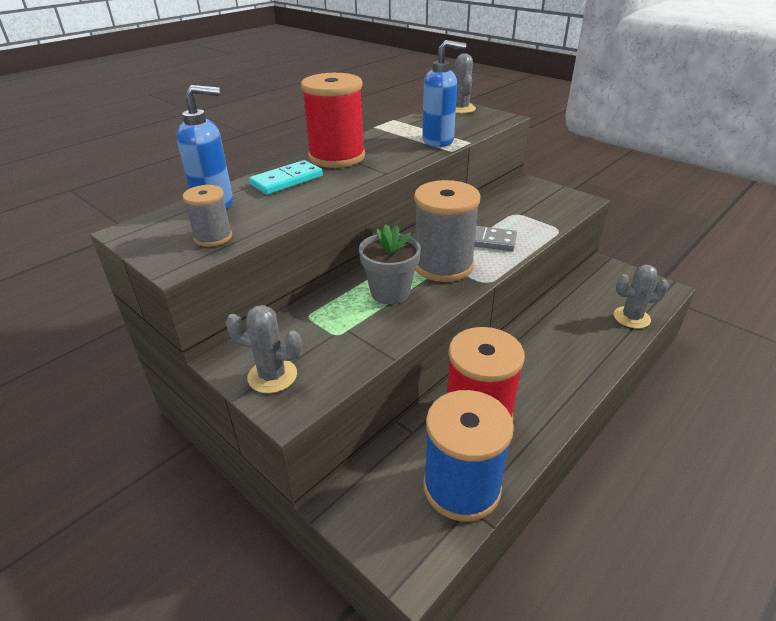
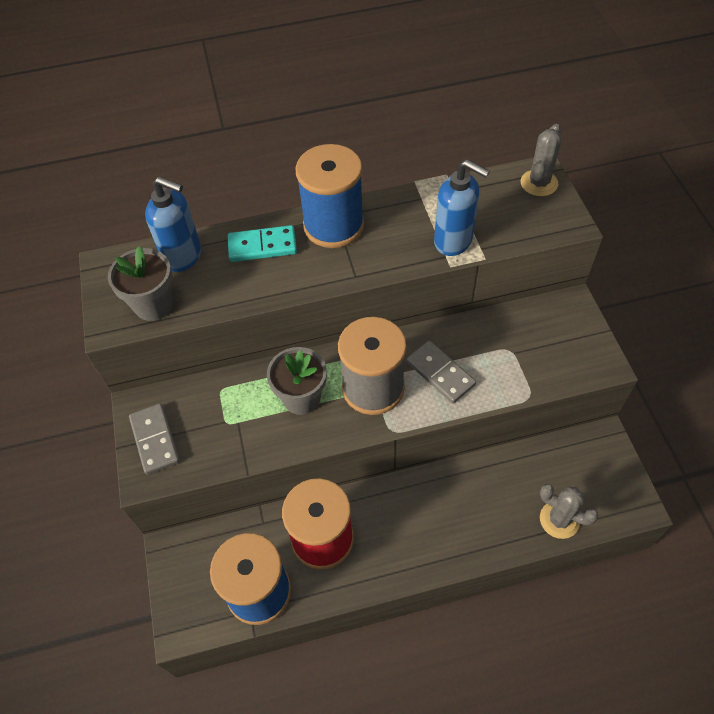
camera: 35 degrees right, 20 degrees up
(213, 237) = (153, 305): grey spool -> grey flower pot
(272, 376) = (155, 440): grey cactus -> grey domino
(337, 157) = (333, 225): red spool -> blue spool

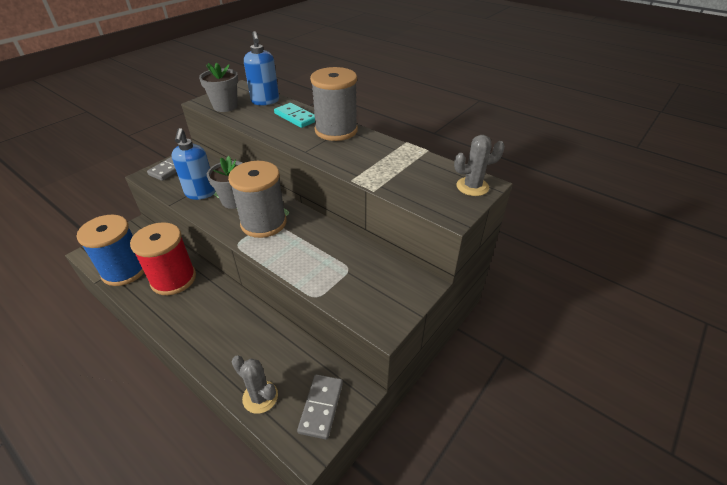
camera: 50 degrees right, 15 degrees down
(333, 225) = (336, 130): blue spool -> grey spool
(440, 373) = (299, 245): grey domino -> grey domino (321, 407)
(453, 241) = (374, 173): blue soap dispenser -> blue soap dispenser (200, 193)
(559, 520) = (260, 397): grey cactus -> grey cactus turned 45 degrees counterclockwise

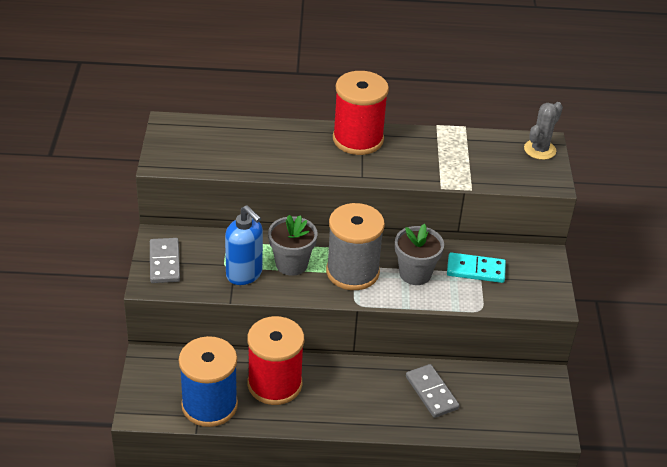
camera: 40 degrees left, 0 degrees up
(225, 106) = (197, 158): grey flower pot -> grey flower pot (415, 273)
(260, 397) = (481, 423): grey cactus -> none
(265, 101) = (231, 132): blue soap dispenser -> none
(296, 117) = (295, 140): turquoise domino -> turquoise domino (475, 270)
(321, 407) = (533, 402): grey domino -> grey domino (432, 392)
(336, 130) = (358, 139): grey spool -> red spool

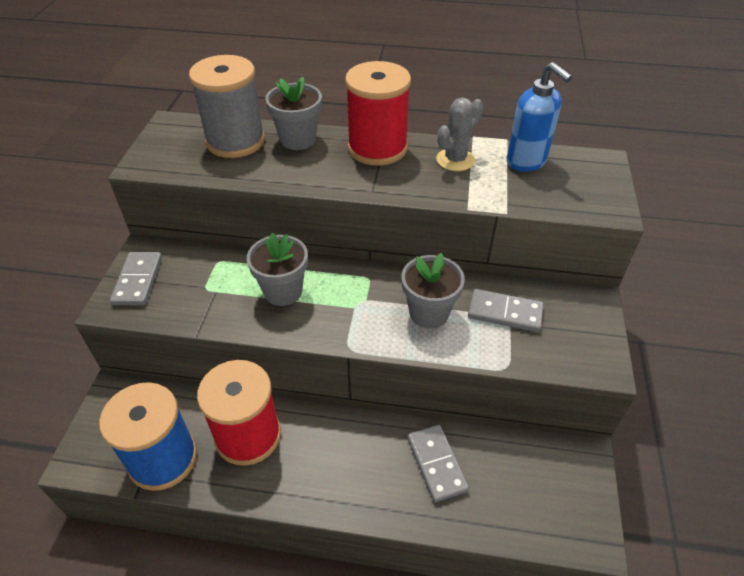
camera: 10 degrees right, 5 degrees up
(244, 274) = (224, 301): blue soap dispenser -> blue soap dispenser (526, 162)
(288, 134) = (298, 139): none -> grey flower pot
(352, 272) = (353, 306): grey spool -> grey spool (235, 141)
(475, 270) = (505, 312): turquoise domino -> grey domino
(540, 150) = (596, 169): grey cactus -> grey cactus (455, 160)

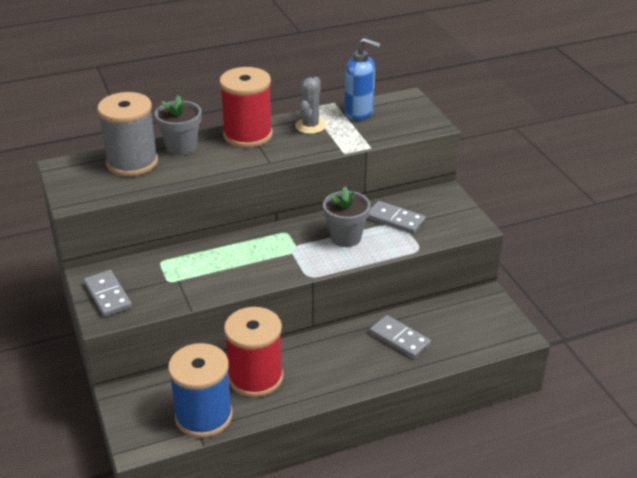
camera: 30 degrees left, 10 degrees down
(283, 291) = (230, 262): grey flower pot -> none
(505, 312) = (395, 219): grey domino -> grey domino turned 45 degrees clockwise

